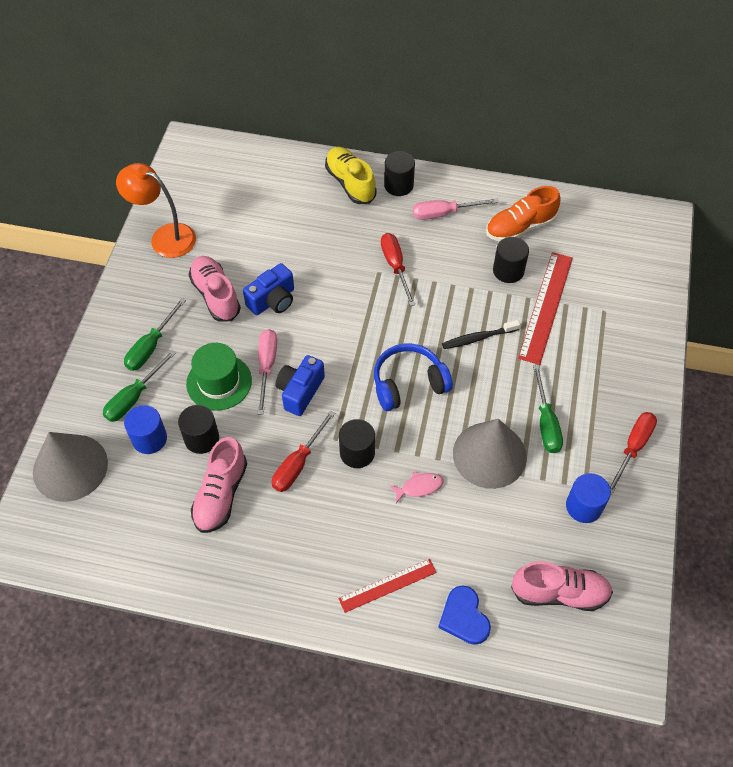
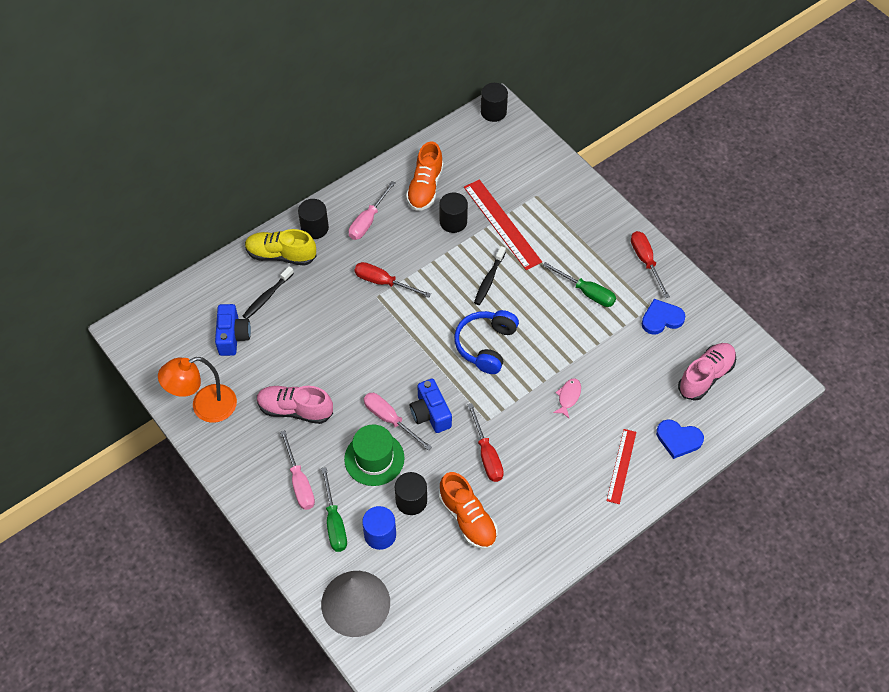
camera: 50 degrees left, 0 degrees up
(151, 346) = (299, 482): green screwdriver -> pink screwdriver
(221, 495) = (468, 519): pink shoe -> orange shoe
(273, 300) = (337, 377): blue camera -> blue camera (233, 336)
(302, 202) = (267, 296): none -> black toothbrush
(357, 453) = (510, 414): black cylinder -> black cylinder (493, 112)
(489, 455) = (581, 340): grey cone -> none
(583, 506) = (661, 319): blue cylinder -> blue heart

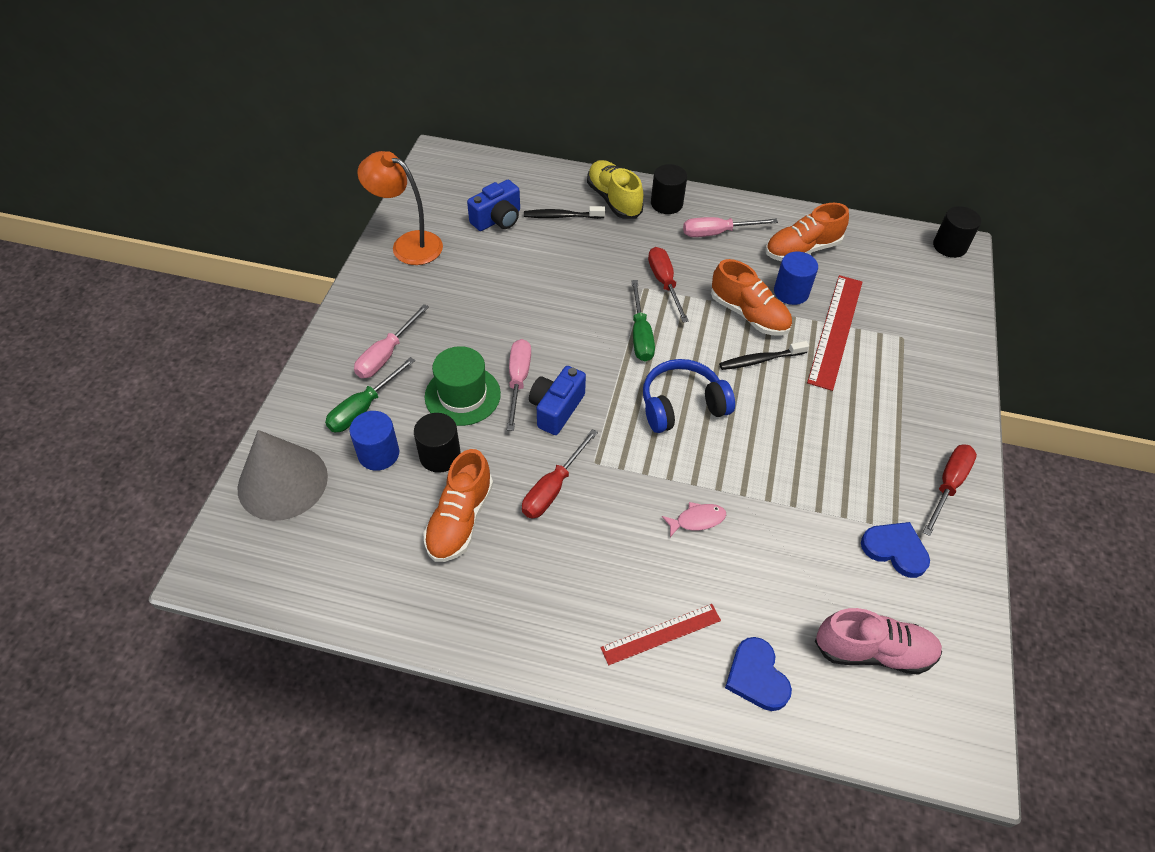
camera: 50 degrees right, 5 degrees down
(295, 410) = (462, 305): pink shoe -> none
(450, 258) = (749, 315): none -> orange shoe
(453, 222) = (791, 292): black cylinder -> blue cylinder
(586, 292) = (843, 454): green screwdriver -> green screwdriver (640, 335)

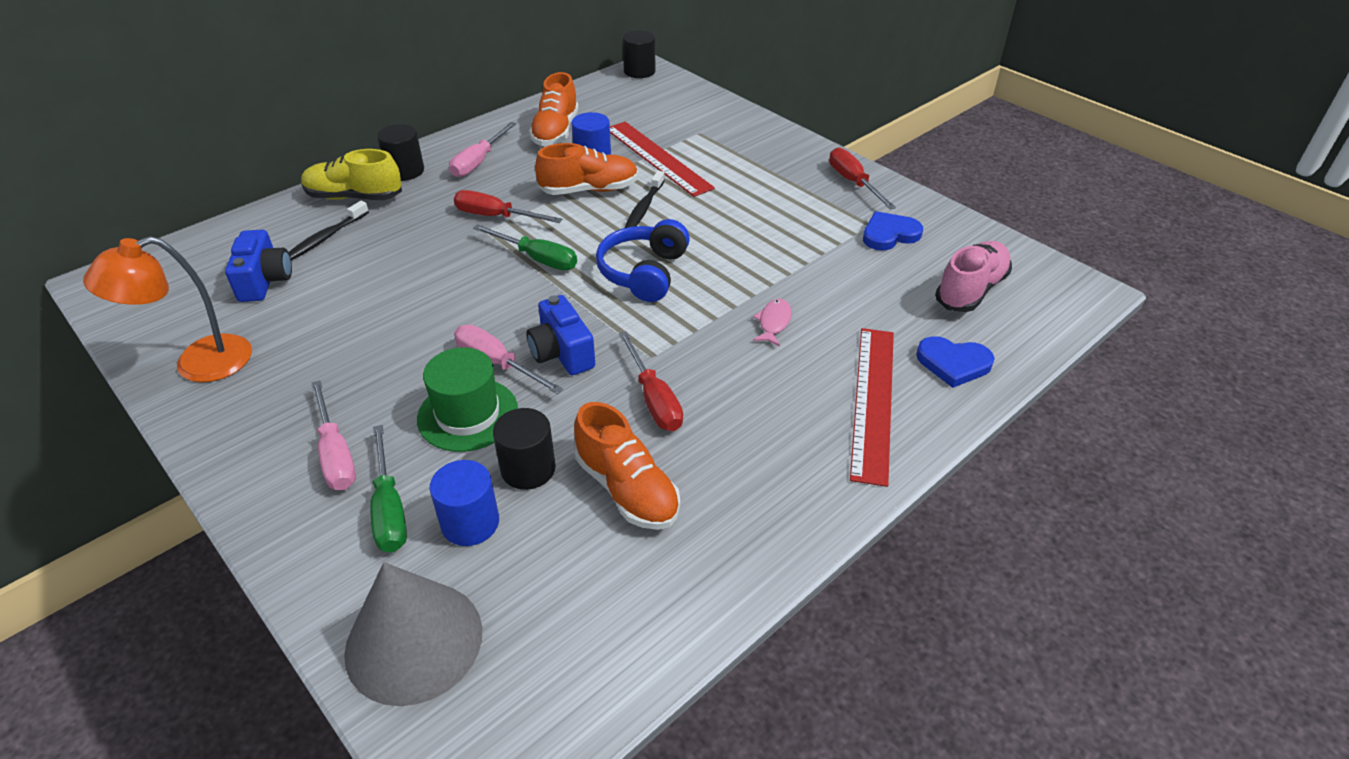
camera: 55 degrees left, 10 degrees down
(661, 634) = (873, 401): red ruler -> red ruler, size x1.61

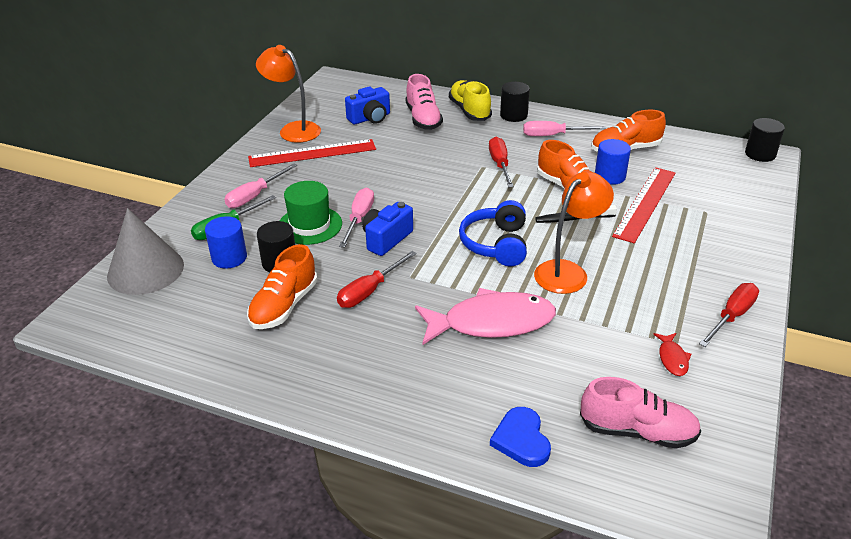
camera: 65 degrees right, 5 degrees down
(326, 237) = (423, 119): black toothbrush -> pink shoe
(537, 258) = (471, 196): green screwdriver -> none
(644, 273) = (496, 244): blue headphones -> blue headphones turned 75 degrees counterclockwise
(727, 244) = (568, 271): none -> orange lamp
(773, 322) = (491, 322): pink fish -> pink fish, size x2.40
(873, 401) = (440, 400): red ruler -> red ruler (312, 153)
(889, 234) = (672, 358): blue heart -> red fish

